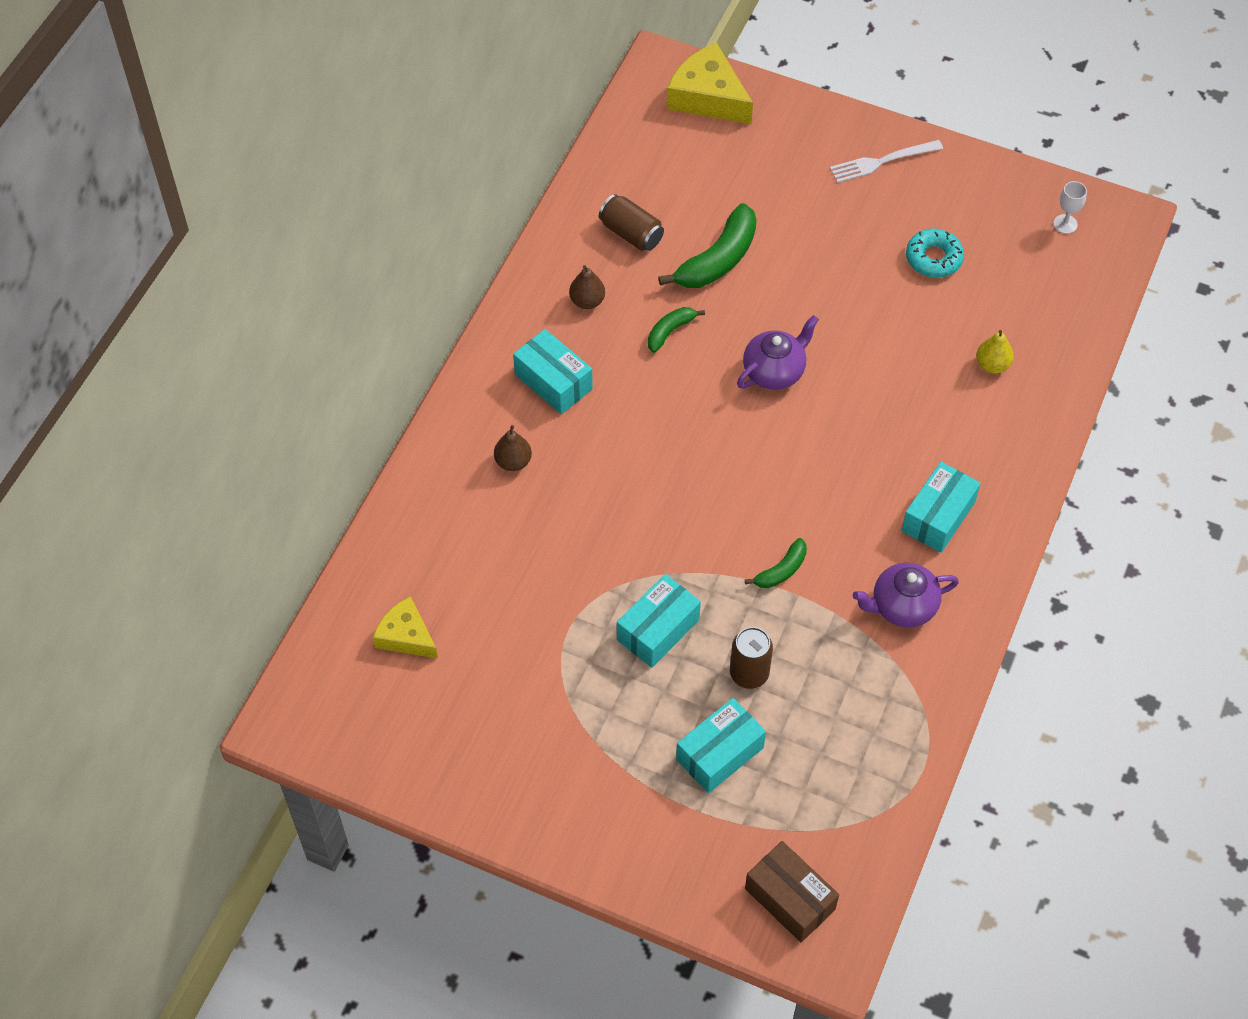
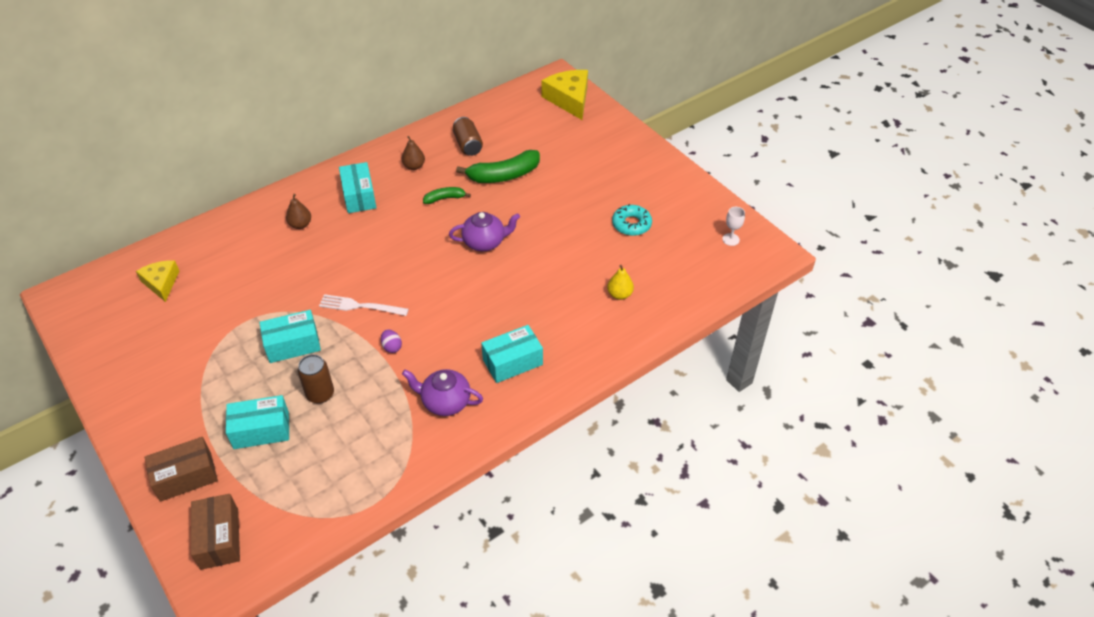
camera: 30 degrees right, 10 degrees down
(683, 854) = (186, 476): none -> brown box
(781, 570) = (392, 347): green banana -> purple egg
(881, 162) = (641, 165): white fork -> white fork (359, 306)

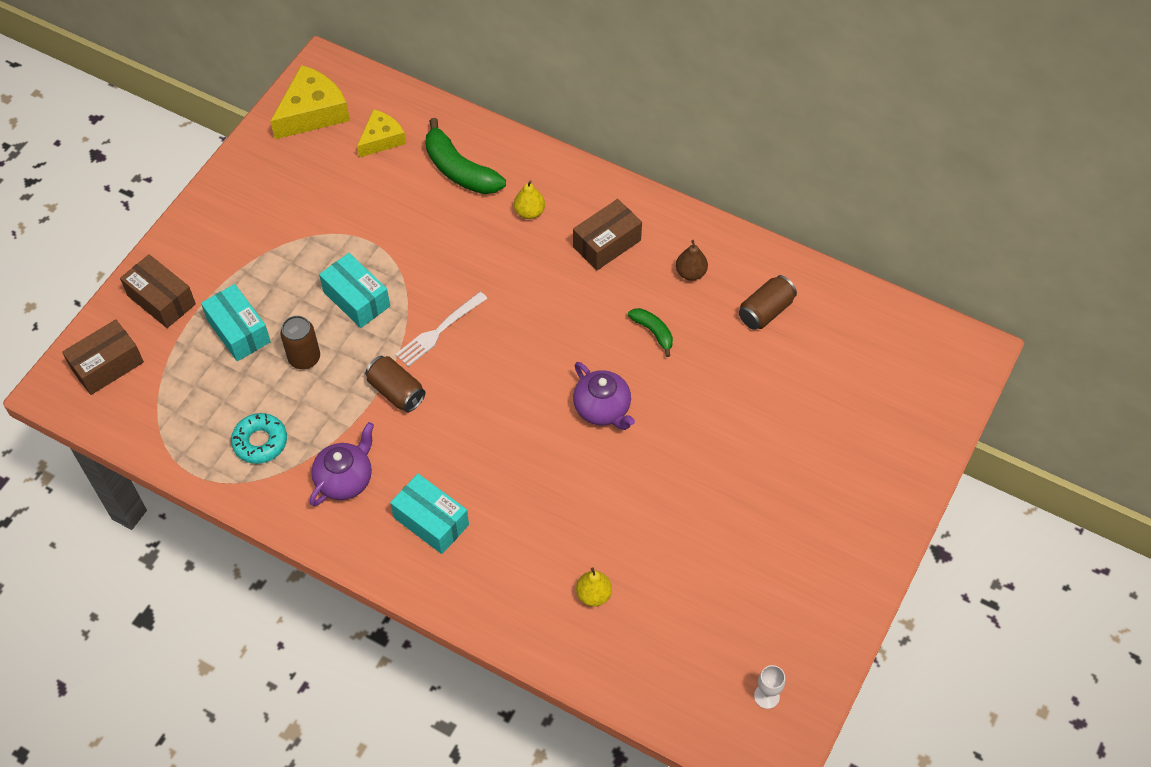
camera: 65 degrees right, 10 degrees up
(300, 225) = (529, 212): brown pear -> yellow pear
(359, 196) = (607, 244): turquoise box -> brown box
(359, 306) = (438, 331): white fork -> white fork turned 120 degrees counterclockwise
(392, 347) = (396, 391): purple egg -> brown can
(445, 402) = (345, 479): purple teapot -> purple teapot turned 45 degrees clockwise
(504, 175) = (732, 377): green banana -> green banana (459, 170)
(569, 99) = (934, 387): yellow cheese -> yellow cheese (312, 112)
(631, 224) = (726, 562): turquoise donut -> turquoise donut (260, 442)

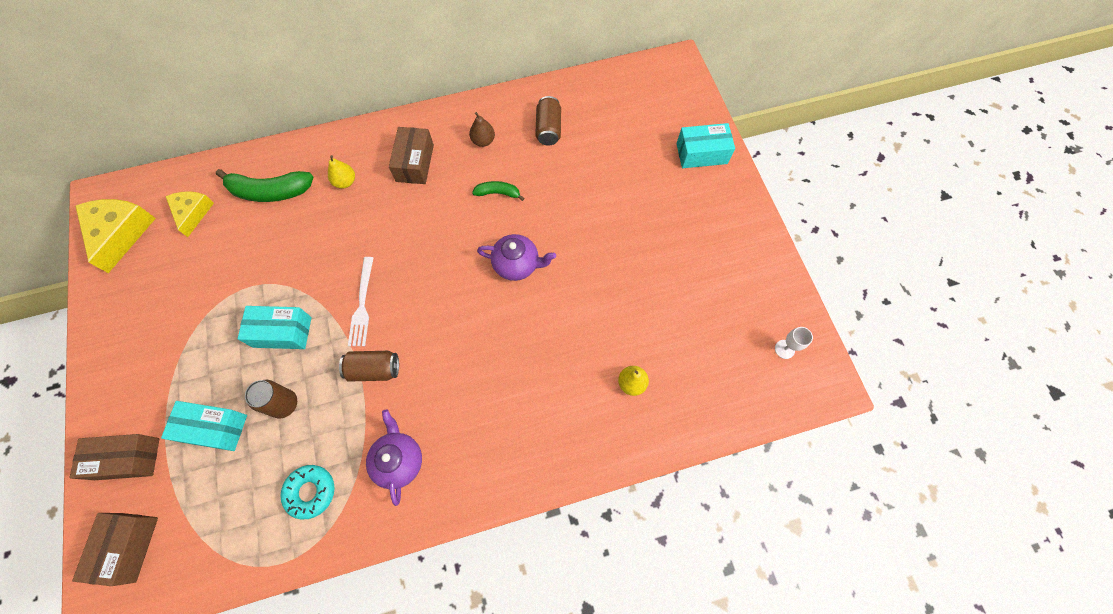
camera: 45 degrees left, 10 degrees up
(431, 521) = (485, 433): turquoise box -> turquoise box (701, 153)

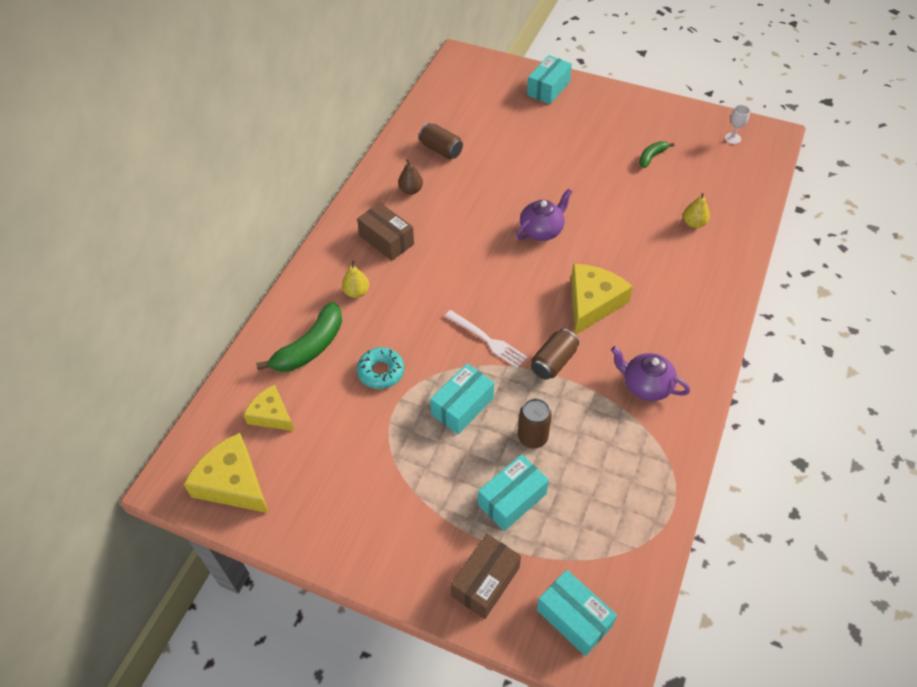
camera: 50 degrees left, 15 degrees down
(129, 547) = (574, 618): brown box -> turquoise box
(310, 492) = (627, 457): turquoise donut -> turquoise donut (381, 372)
(462, 358) = (592, 303): none -> yellow cheese
(498, 193) = (468, 207): green banana -> green banana (651, 157)

